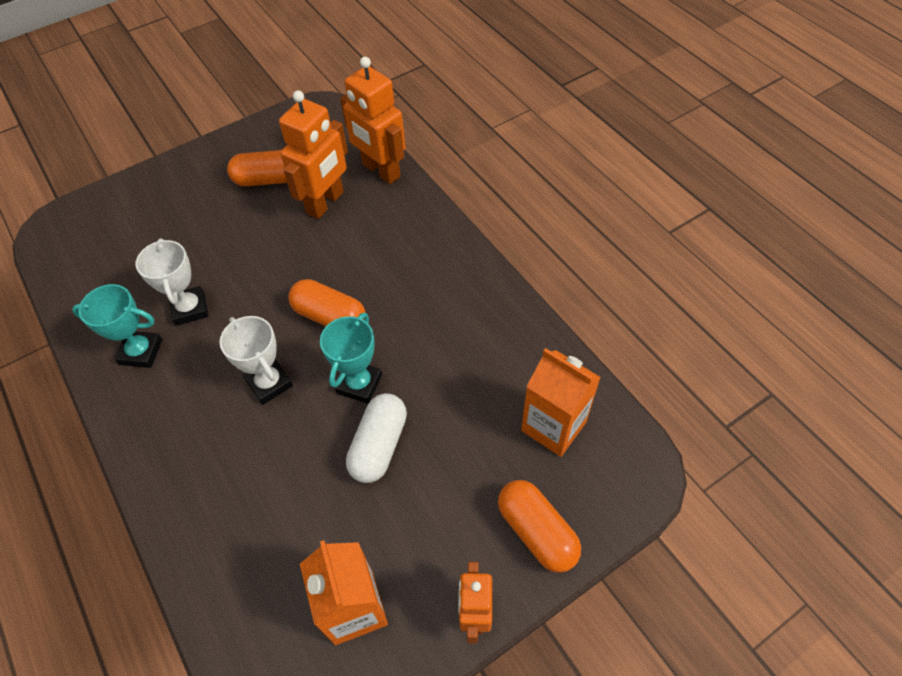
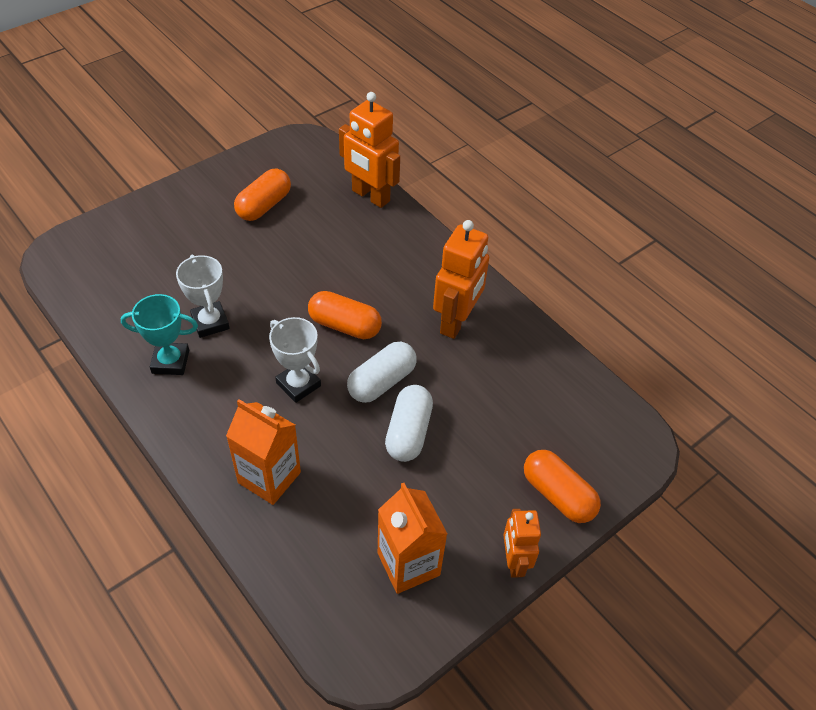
camera: 10 degrees left, 5 degrees down
(268, 180) = (264, 206): orange capsule -> orange capsule turned 45 degrees counterclockwise
(325, 203) = (323, 226): orange robot -> orange robot (456, 321)
(359, 384) = (382, 382): turquoise trophy -> white capsule
(553, 426) = (560, 410): orange carton -> orange carton (269, 477)

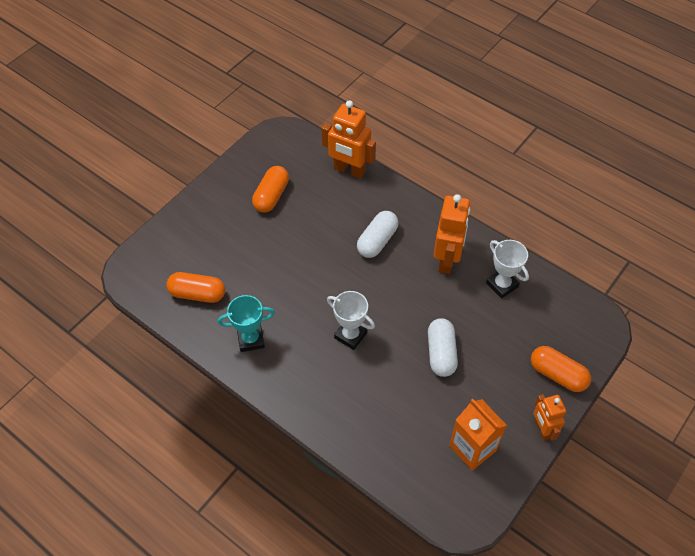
camera: 10 degrees left, 5 degrees up
(210, 322) = (268, 302): white trophy -> white trophy (502, 285)
(269, 477) = (355, 410): orange carton -> none
(344, 326) = (367, 281): orange capsule -> orange capsule (197, 294)
(382, 382) = (409, 319): white capsule -> white capsule (377, 241)

